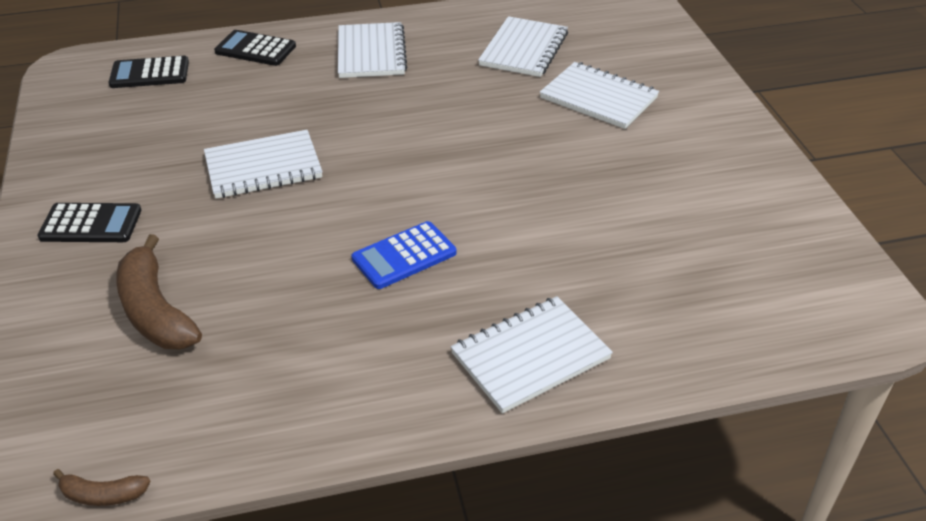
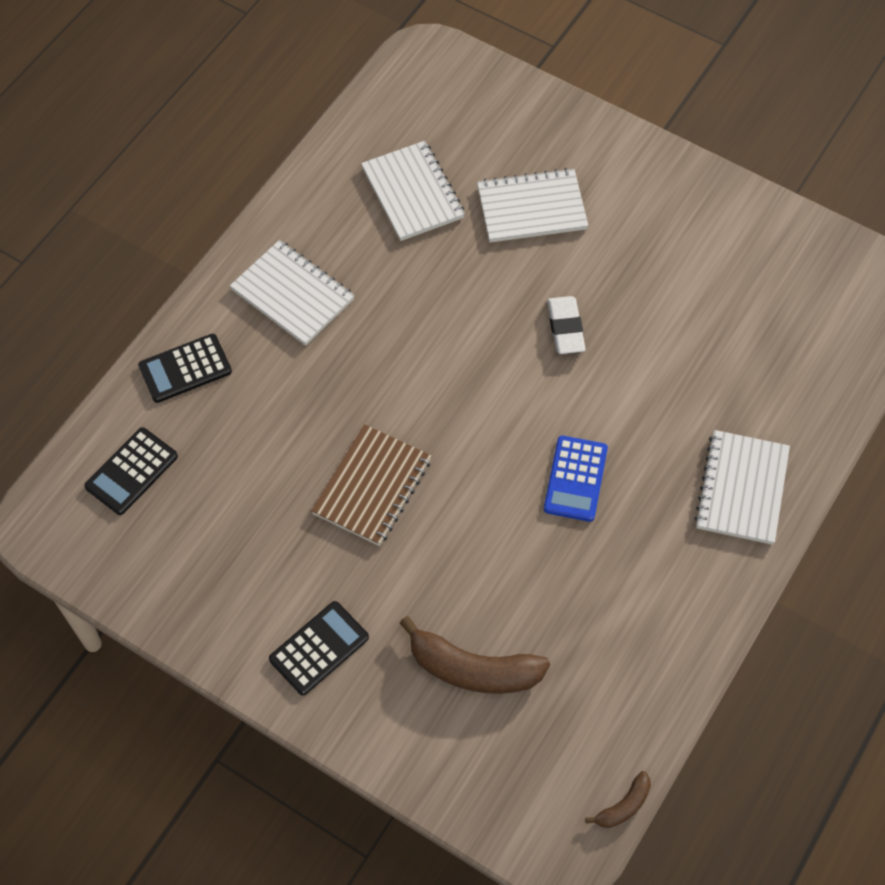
camera: 45 degrees left, 20 degrees up
(263, 167) = (372, 487): white notebook -> brown notebook
(528, 170) = (565, 328): none -> white eraser

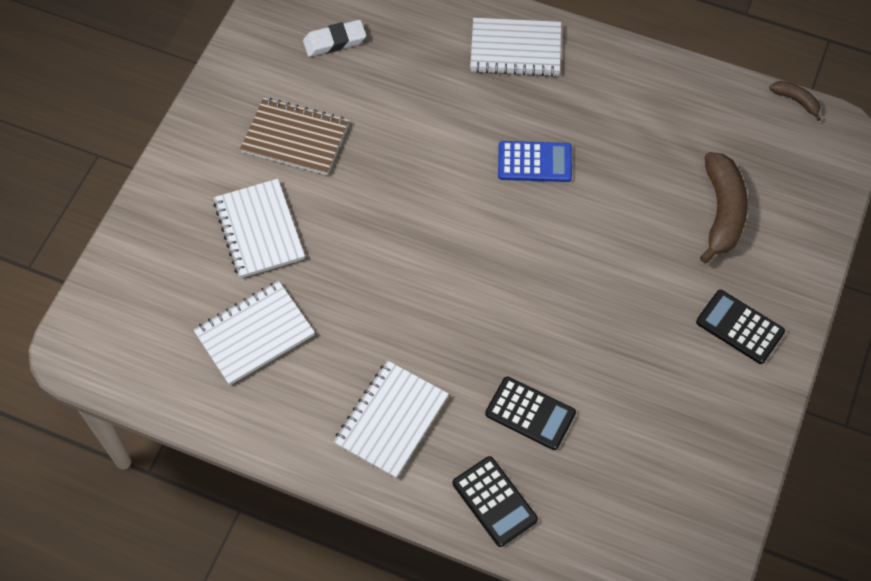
camera: 100 degrees left, 0 degrees up
(131, 471) = (616, 523): black calculator -> black calculator (530, 413)
(372, 487) = (580, 313): brown notebook -> brown notebook (295, 138)
(565, 328) = (387, 187): white eraser -> white eraser (334, 41)

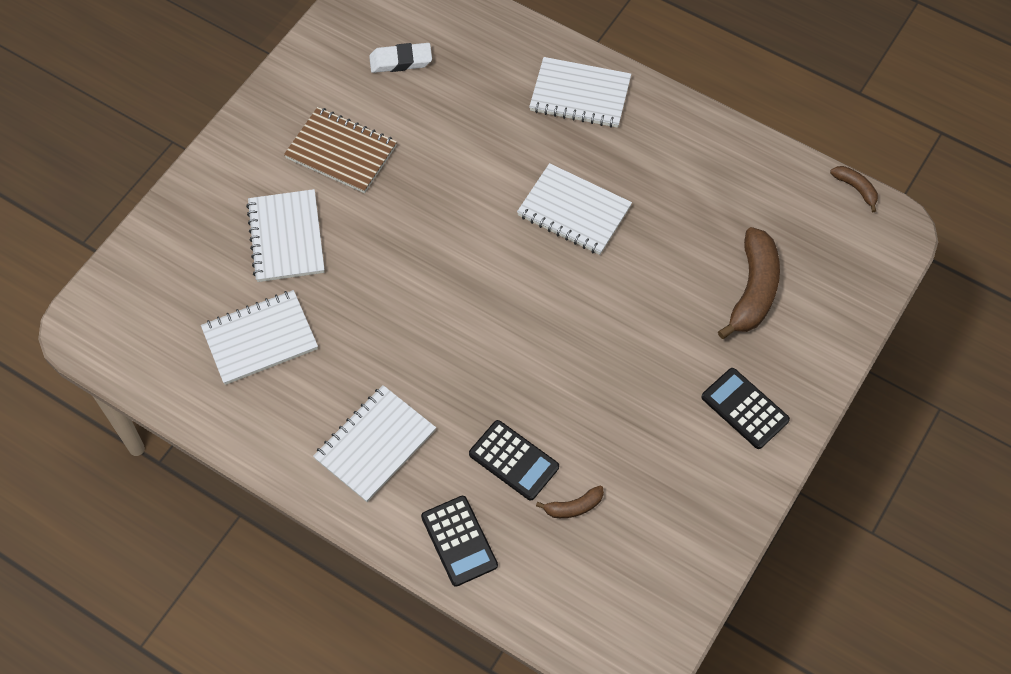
camera: 10 degrees right, 0 degrees up
(534, 162) = (574, 211): blue calculator -> white notebook
(598, 449) = (573, 507): none -> brown banana

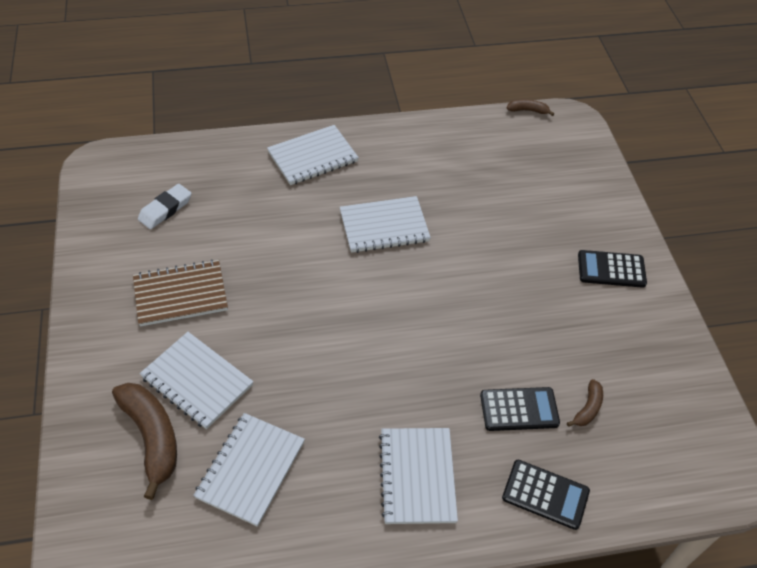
camera: 45 degrees left, 10 degrees down
(753, 290) = (538, 200): brown banana -> brown banana (152, 437)

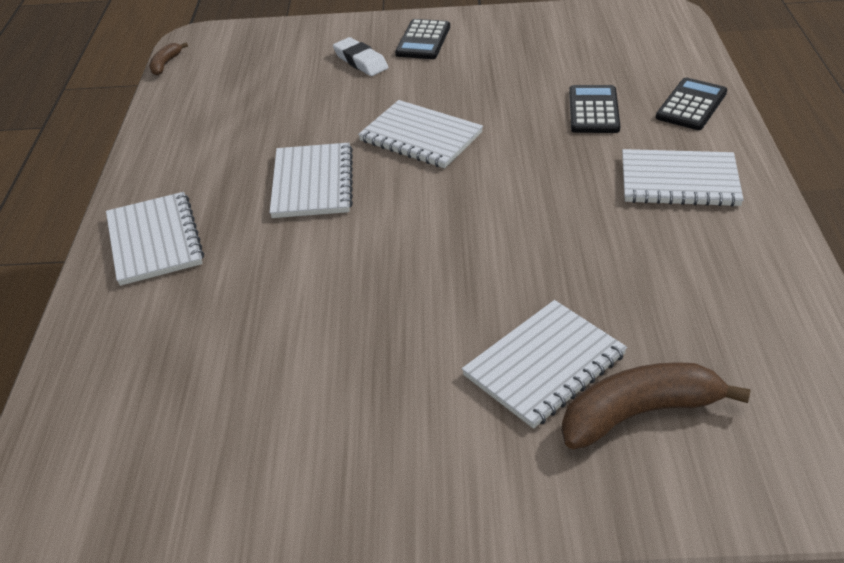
camera: 75 degrees left, 10 degrees down
(165, 209) = (193, 410): white eraser -> white eraser (360, 61)
(180, 294) = (382, 387): brown notebook -> none
(250, 469) = (682, 311): white notebook -> white notebook (420, 137)
(587, 408) = (592, 72): brown banana -> none

